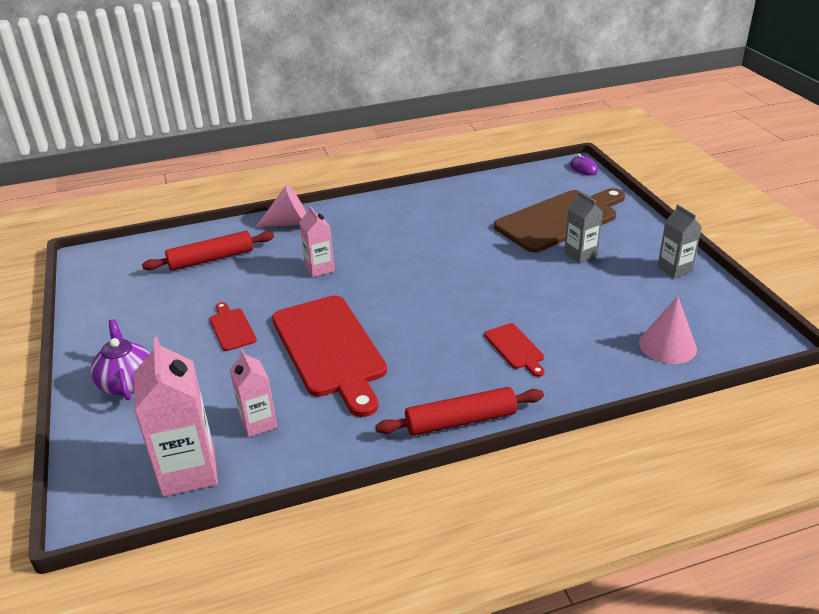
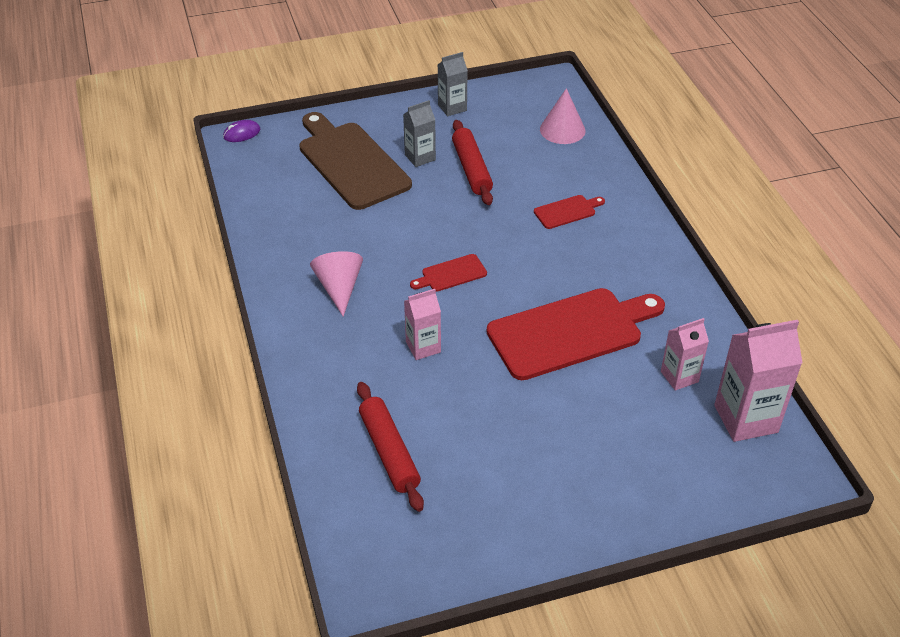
camera: 90 degrees left, 10 degrees up
(127, 383) = (630, 491): purple teapot -> none
(231, 328) = (534, 413): red cutting board -> red cutting board (451, 274)
(289, 223) = (312, 381): pink cone -> pink cone (339, 288)
(461, 420) = (662, 249): red rolling pin -> red rolling pin (471, 169)

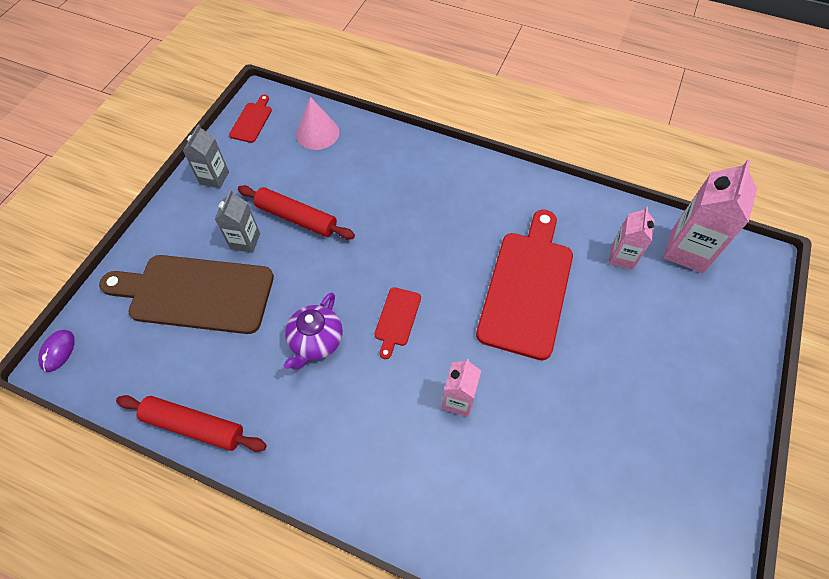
camera: 50 degrees left, 15 degrees up
(339, 288) = (334, 414): pink cone -> none
(383, 244) = (316, 342): none -> purple teapot
(389, 451) = (552, 514): red rolling pin -> red rolling pin (194, 426)
(567, 211) = (404, 195): red cutting board -> red cutting board (252, 120)

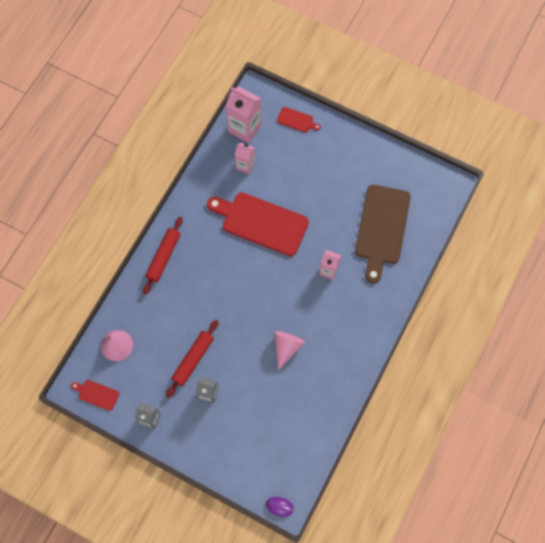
camera: 85 degrees left, 10 degrees up
(194, 426) = (333, 415): red rolling pin -> red rolling pin (163, 257)
(195, 293) = (246, 423): brown cutting board -> brown cutting board (381, 228)
(316, 342) = (286, 347): purple teapot -> pink cone
(397, 319) = (275, 299): red cutting board -> red cutting board (297, 120)

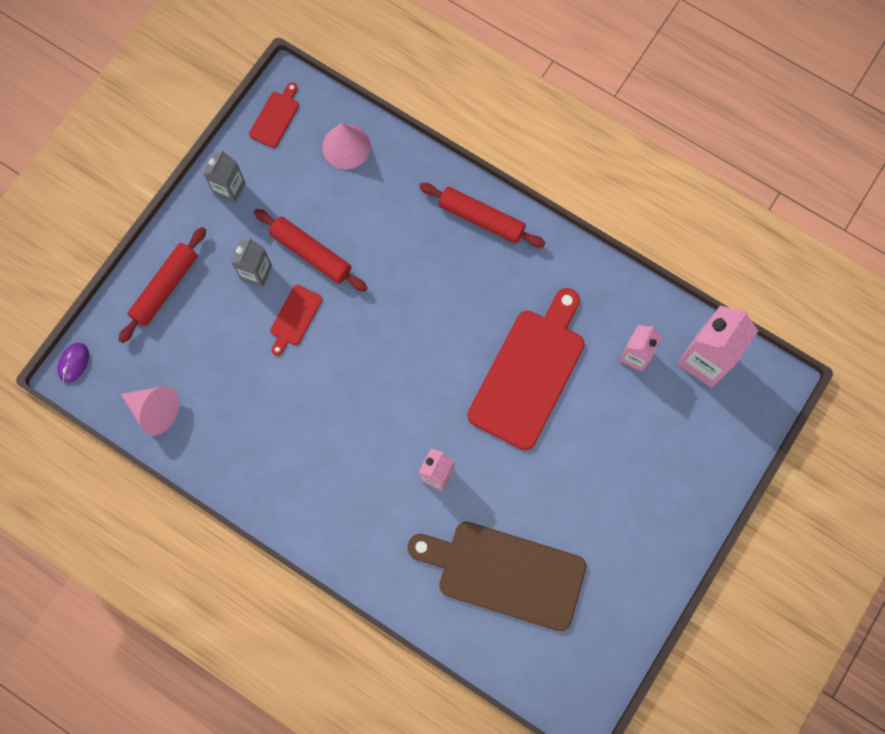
camera: 95 degrees right, 5 degrees up
(223, 452) = (165, 288): none -> red rolling pin
(286, 347) = (314, 395): pink cone -> pink cone (154, 410)
(297, 120) = (717, 449): red cutting board -> red cutting board (294, 318)

